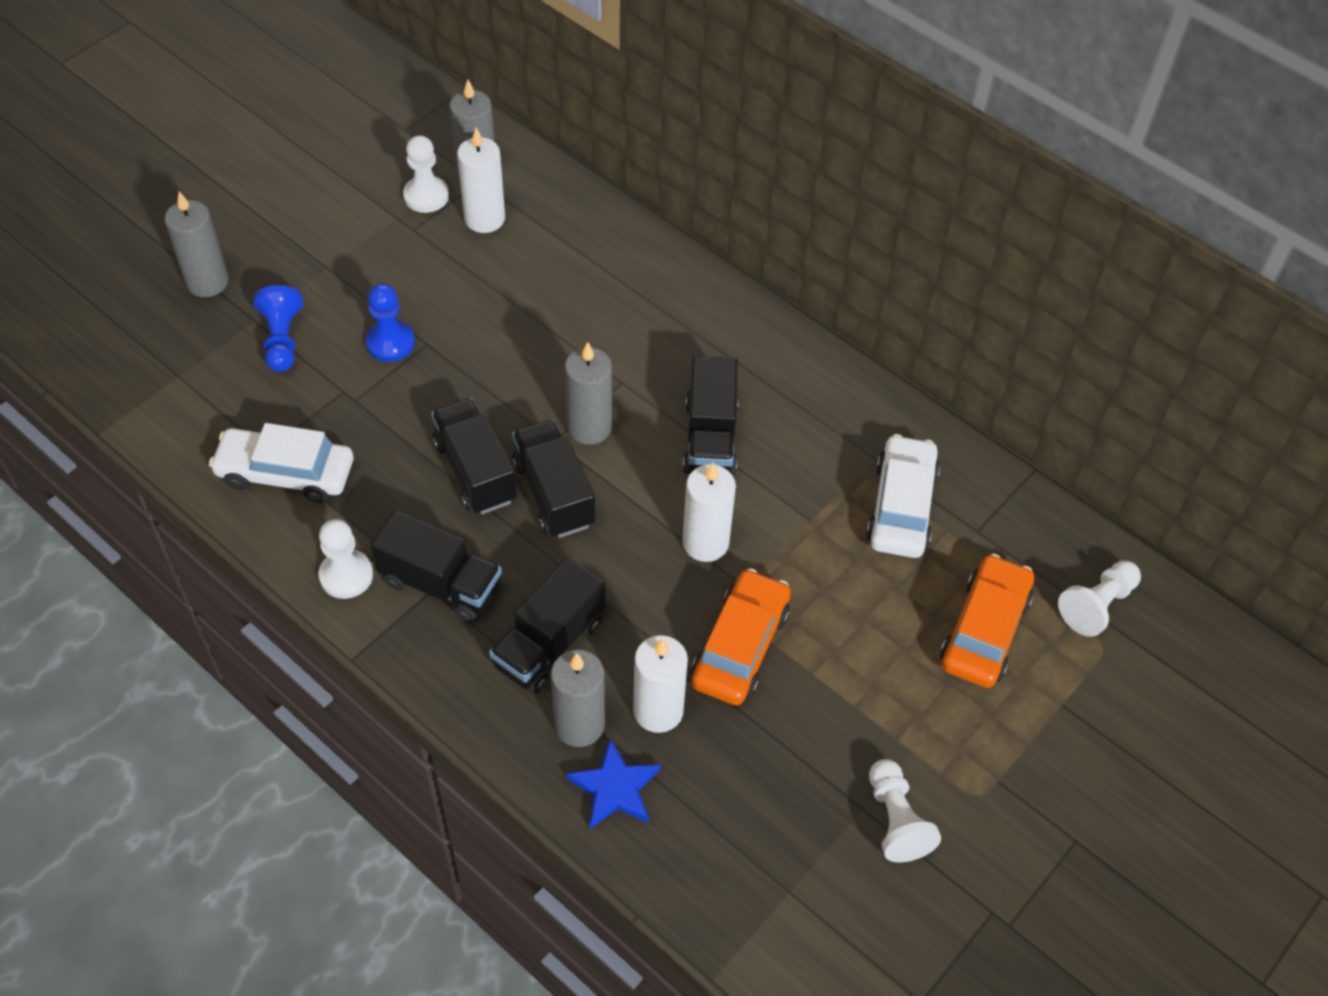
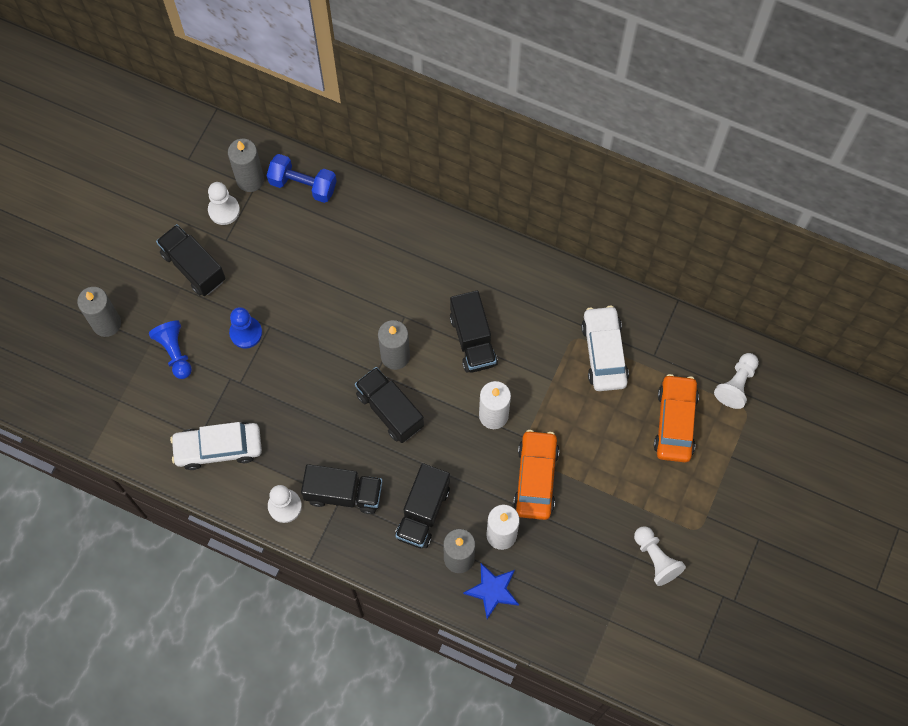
camera: 15 degrees left, 15 degrees up
(475, 471) = (336, 410): black truck -> black truck (193, 267)
(484, 219) = (270, 217): white candle -> none
(545, 195) = (303, 185): none -> blue dumbbell

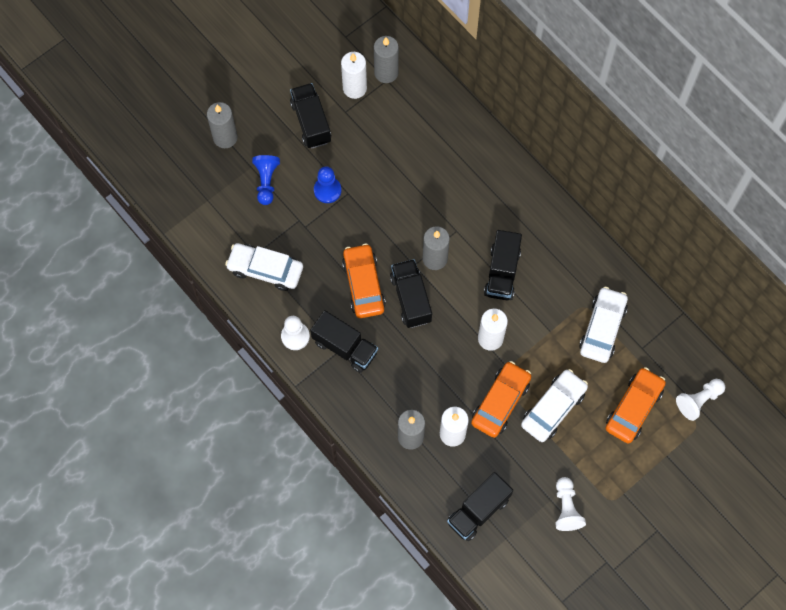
camera: 25 degrees right, 0 degrees up
(224, 210) = (354, 88): white pawn -> white candle
(303, 185) = (425, 94): blue dumbbell -> none
(332, 417) = (363, 284): none -> orange car
(423, 512) = (399, 388): black truck -> black truck (478, 510)
(492, 590) = (425, 473): blue star -> none
(593, 460) = (553, 408): none -> white car

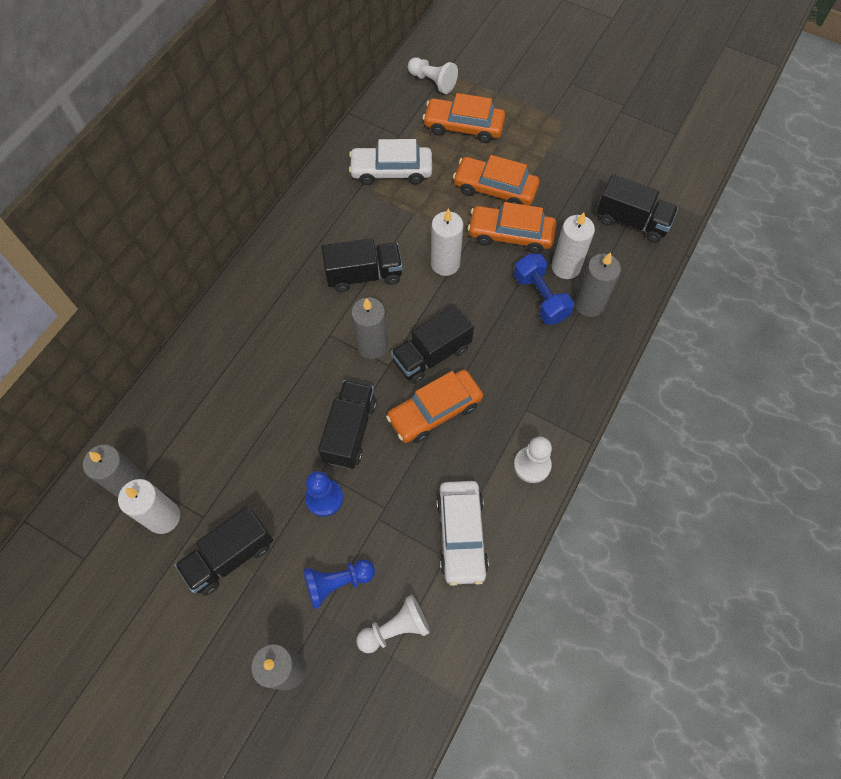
camera: 110 degrees left, 5 degrees down
(345, 347) = (520, 404): black truck -> black truck (350, 431)
(431, 401) = (540, 297): none -> blue dumbbell
(553, 408) = (495, 189): white car -> orange car
(566, 508) = (588, 153): white pawn -> white pawn (395, 628)

